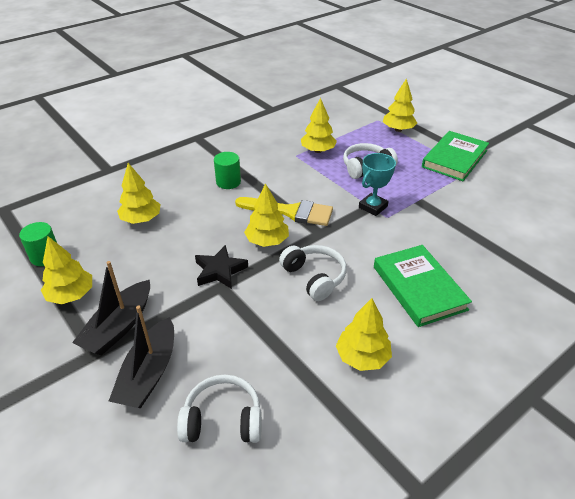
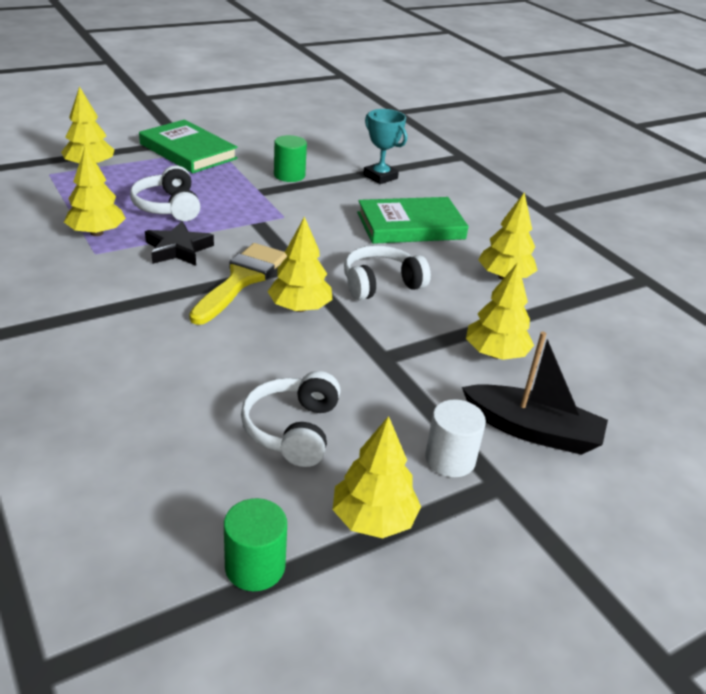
camera: 85 degrees left, 5 degrees down
(119, 327) = (450, 459): black boat -> white cylinder
(141, 219) = (191, 430): yellow tree -> yellow tree (495, 354)
(220, 271) = (351, 355): black star -> black star (178, 249)
(223, 420) = (592, 376): white headphones -> white headphones (293, 430)
(228, 182) = (131, 324): green cylinder -> green cylinder (289, 175)
(373, 207) = (260, 221): turquoise trophy -> turquoise trophy (380, 177)

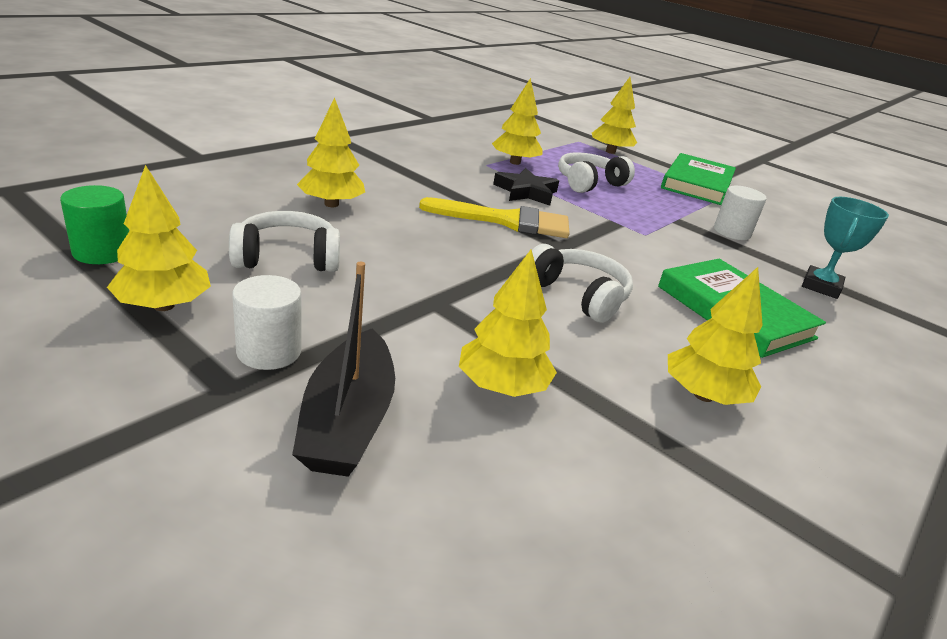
camera: 70 degrees right, 5 degrees down
(289, 175) = (732, 232): green cylinder -> white cylinder
(300, 308) = (486, 251): yellow tree -> yellow tree (331, 204)

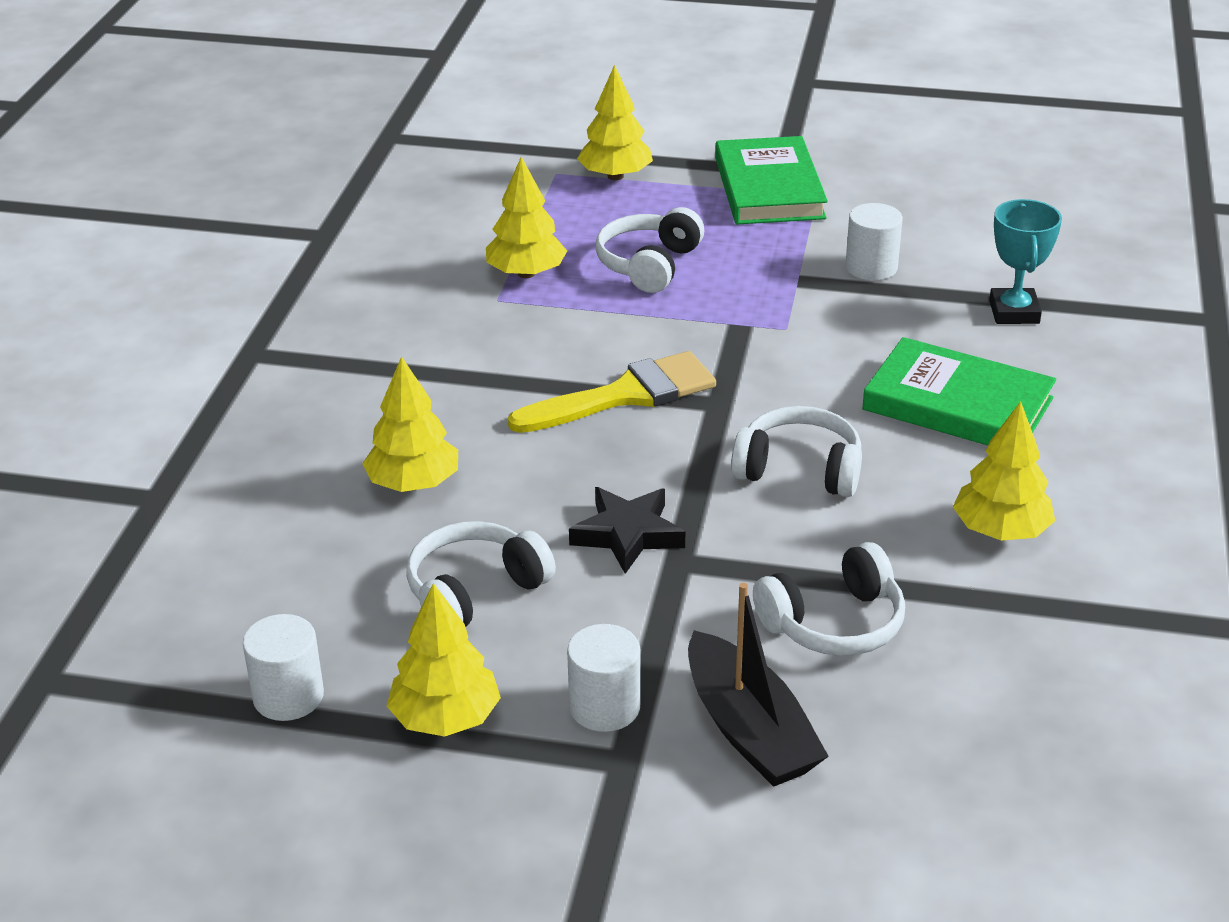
camera: 25 degrees left, 5 degrees up
(102, 252) = (288, 696): green cylinder -> white cylinder
(502, 387) = (834, 623): yellow tree -> white headphones
(526, 192) = (596, 328): black star -> black star (627, 534)

